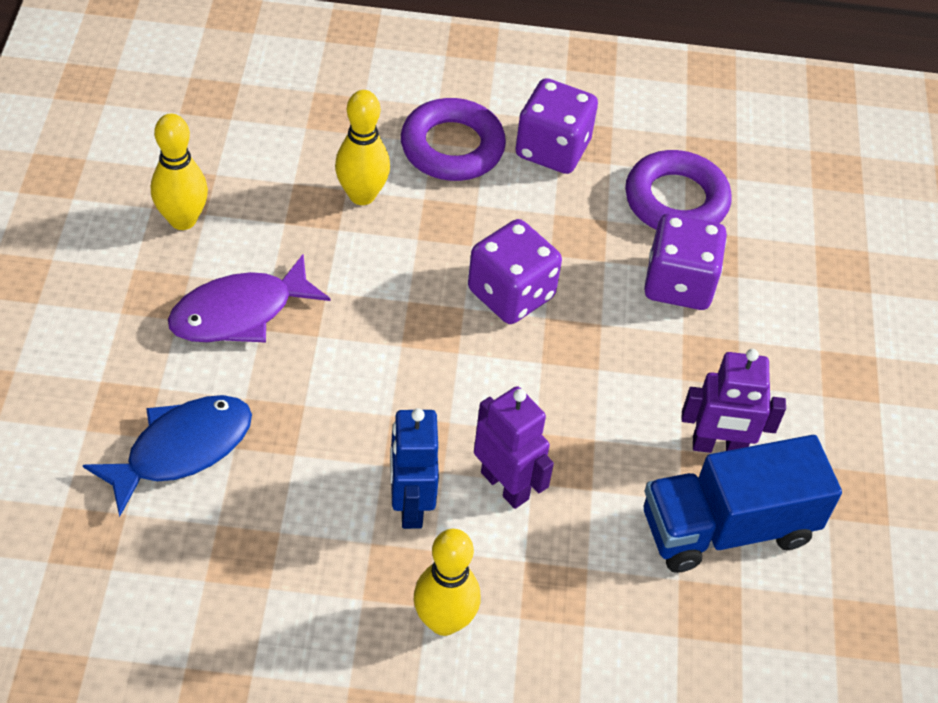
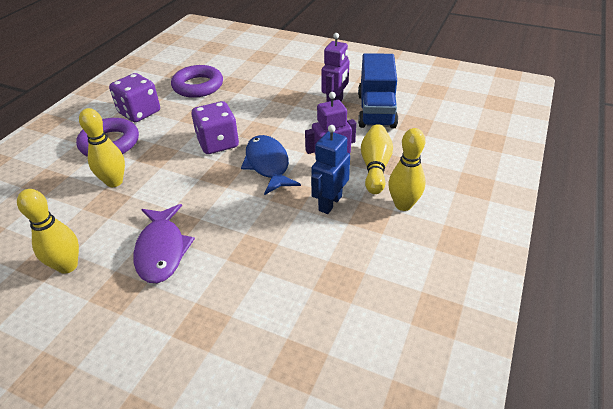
camera: 65 degrees left, 10 degrees down
(181, 449) = (250, 298): blue fish -> blue fish (268, 165)
(410, 505) = (330, 203): blue robot -> blue robot turned 105 degrees clockwise
(535, 558) = (375, 167): none -> yellow bowling pin
(678, 284) = (244, 95): purple dice -> none

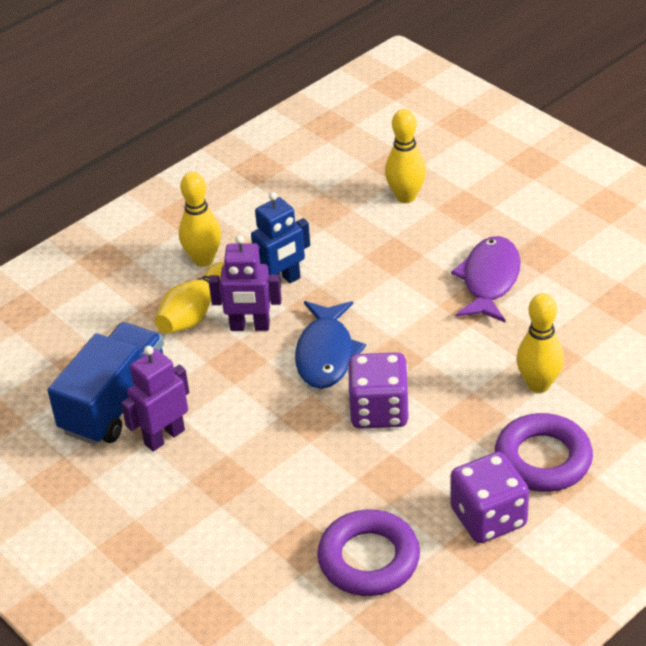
camera: 155 degrees left, 0 degrees up
(67, 266) = (594, 290): yellow bowling pin -> yellow bowling pin (406, 196)

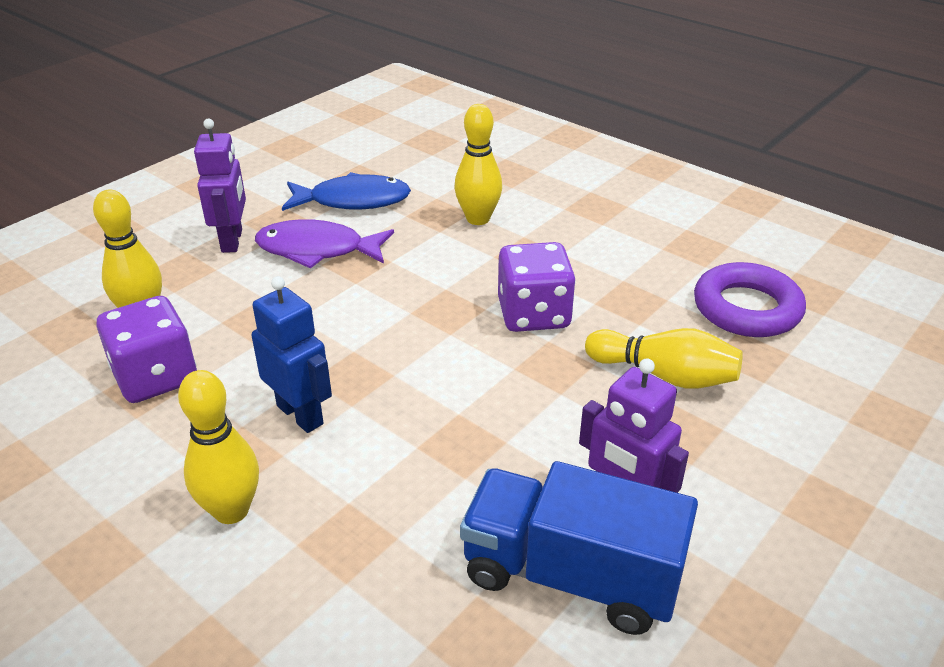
camera: 100 degrees left, 5 degrees down
(195, 312) = (359, 504): yellow bowling pin -> yellow bowling pin (664, 375)
(250, 326) = (391, 438): purple robot -> purple robot (232, 241)
(326, 354) = (443, 361): blue fish -> blue fish (353, 201)
(488, 517) = (660, 242): purple dice -> purple dice (156, 377)
(543, 459) = (577, 215): purple ring -> none

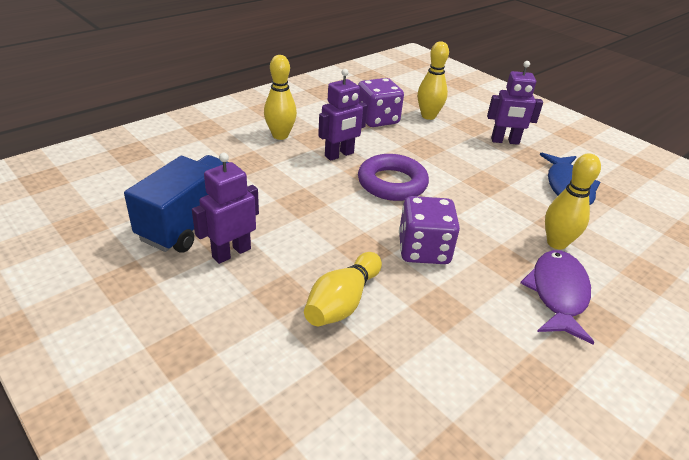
camera: 95 degrees right, 0 degrees up
(300, 414) = (339, 155): blue robot -> purple robot
(317, 250) = (498, 169): purple fish -> purple fish (557, 293)
(746, 308) = (427, 387): purple ring -> purple ring (392, 183)

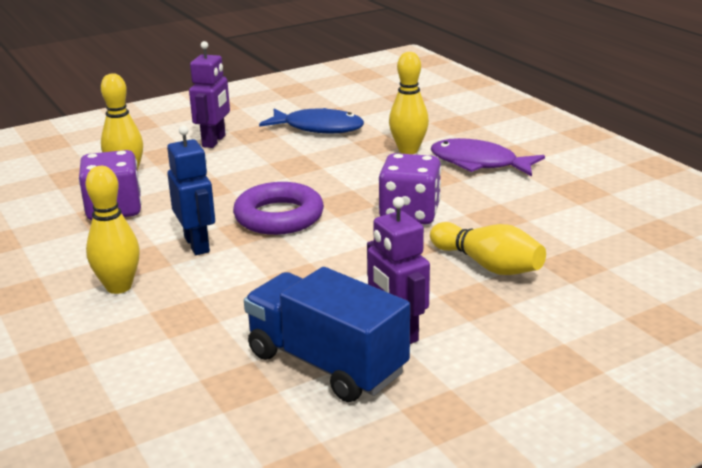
camera: 75 degrees left, 10 degrees down
(339, 155) = (197, 244): purple robot -> blue robot

